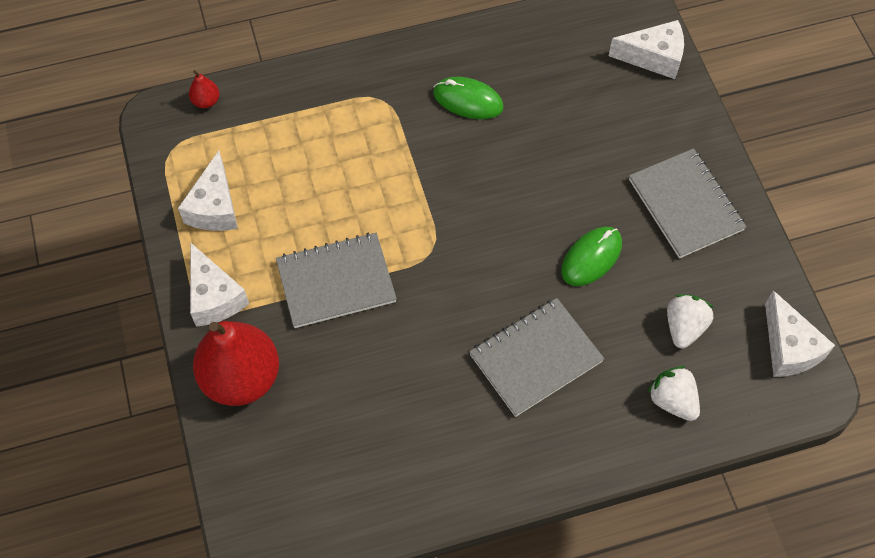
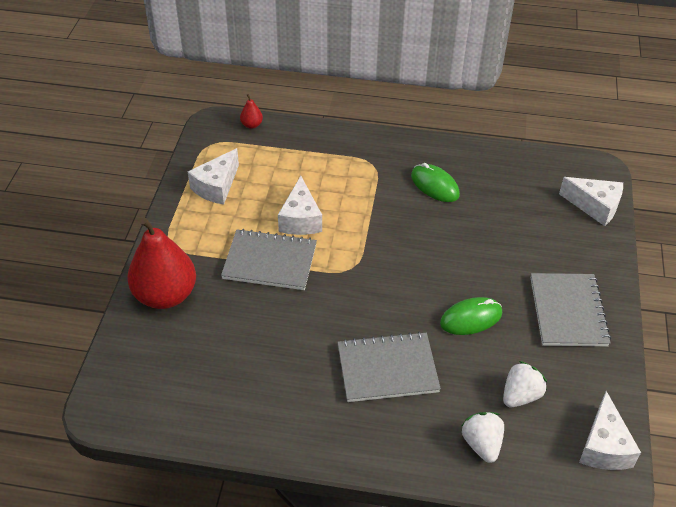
camera: 25 degrees right, 15 degrees down
(214, 297) = (181, 239): white cheese -> white cheese (300, 219)

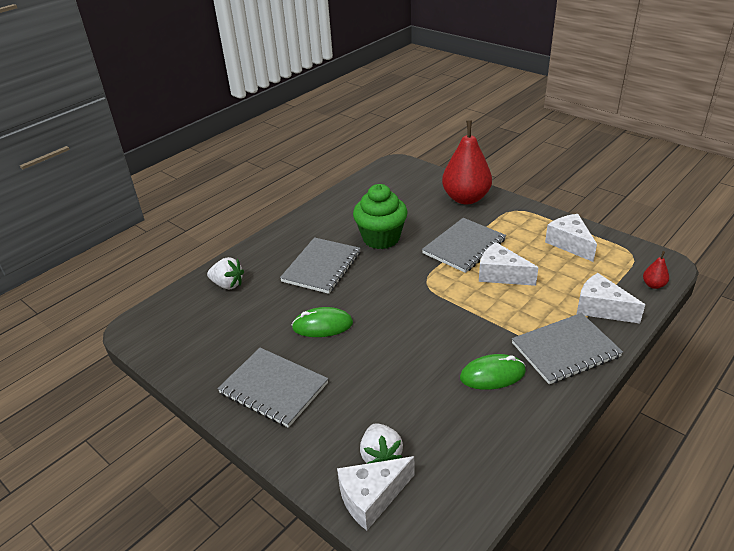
camera: 125 degrees right, 10 degrees down
(298, 340) = (381, 238): none -> green cupcake
(374, 155) = (565, 350): none -> grey notebook
(471, 318) = (322, 325): green mouse -> green mouse turned 75 degrees clockwise
(520, 395) = (237, 319): white strawberry -> white strawberry (380, 456)
(604, 446) = (160, 340): white cheese -> white cheese (601, 308)

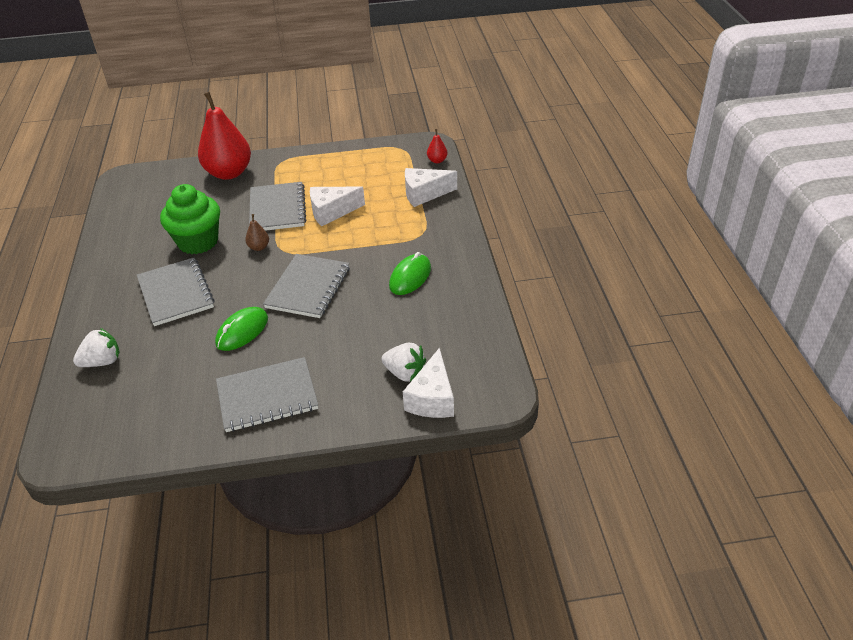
camera: 50 degrees left, 5 degrees up
(413, 269) = (259, 247): none -> brown pear
(565, 350) = (434, 232): grey notebook -> grey notebook (308, 288)
(569, 244) = (352, 164): white cheese -> none

